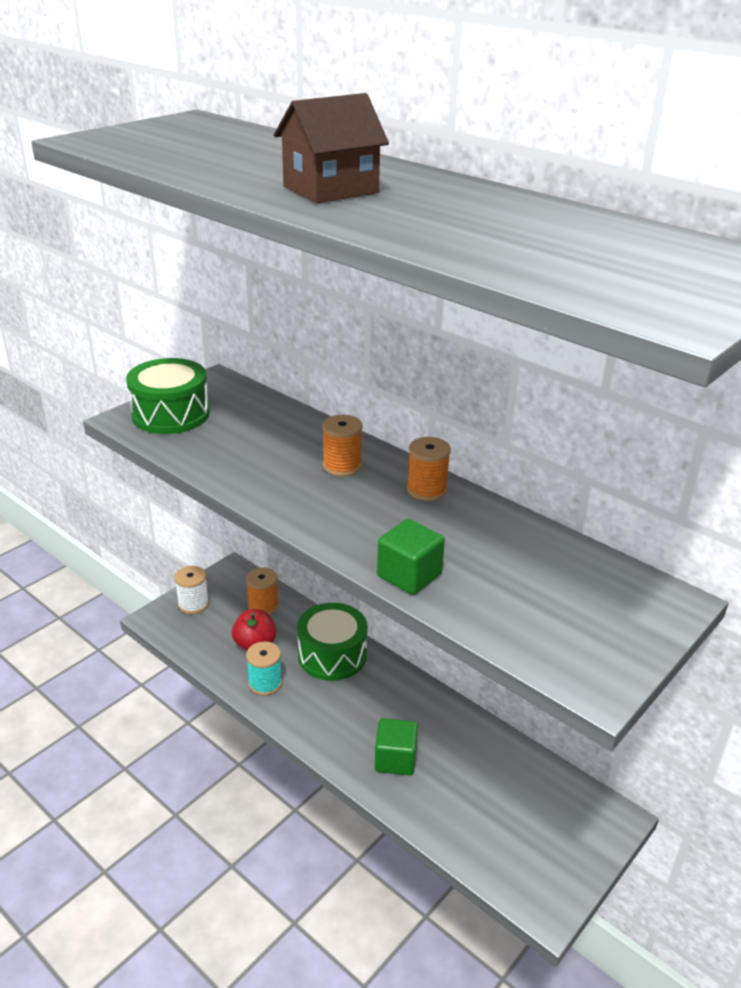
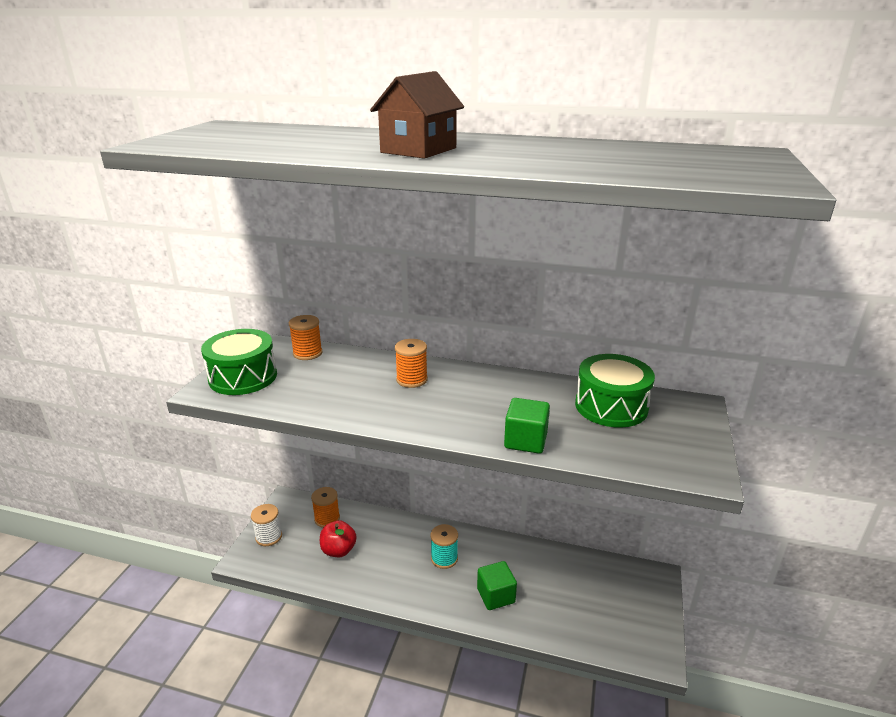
camera: 25 degrees left, 5 degrees down
(265, 683) = (365, 577): turquoise spool -> turquoise spool (444, 558)
(332, 655) = (403, 537): green drum -> green drum (611, 406)
(427, 490) = (485, 380): orange spool -> orange spool (307, 353)

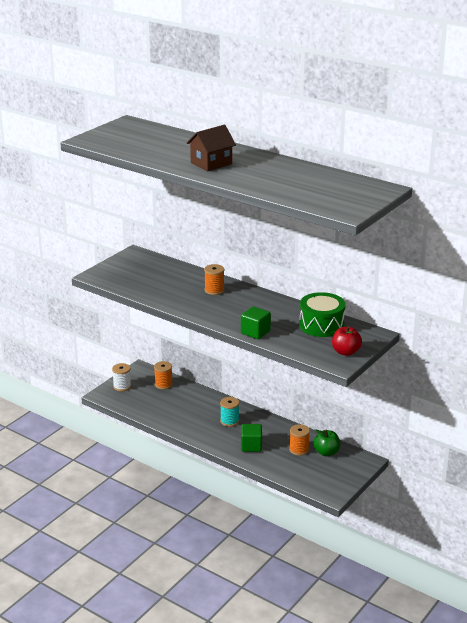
camera: 20 degrees right, 0 degrees up
(243, 377) = (117, 272): green drum -> none
(307, 353) = (161, 264): orange spool -> orange spool (299, 449)
(338, 550) = (163, 403): red apple -> red apple (346, 352)
(599, 577) = (326, 452): none -> green apple

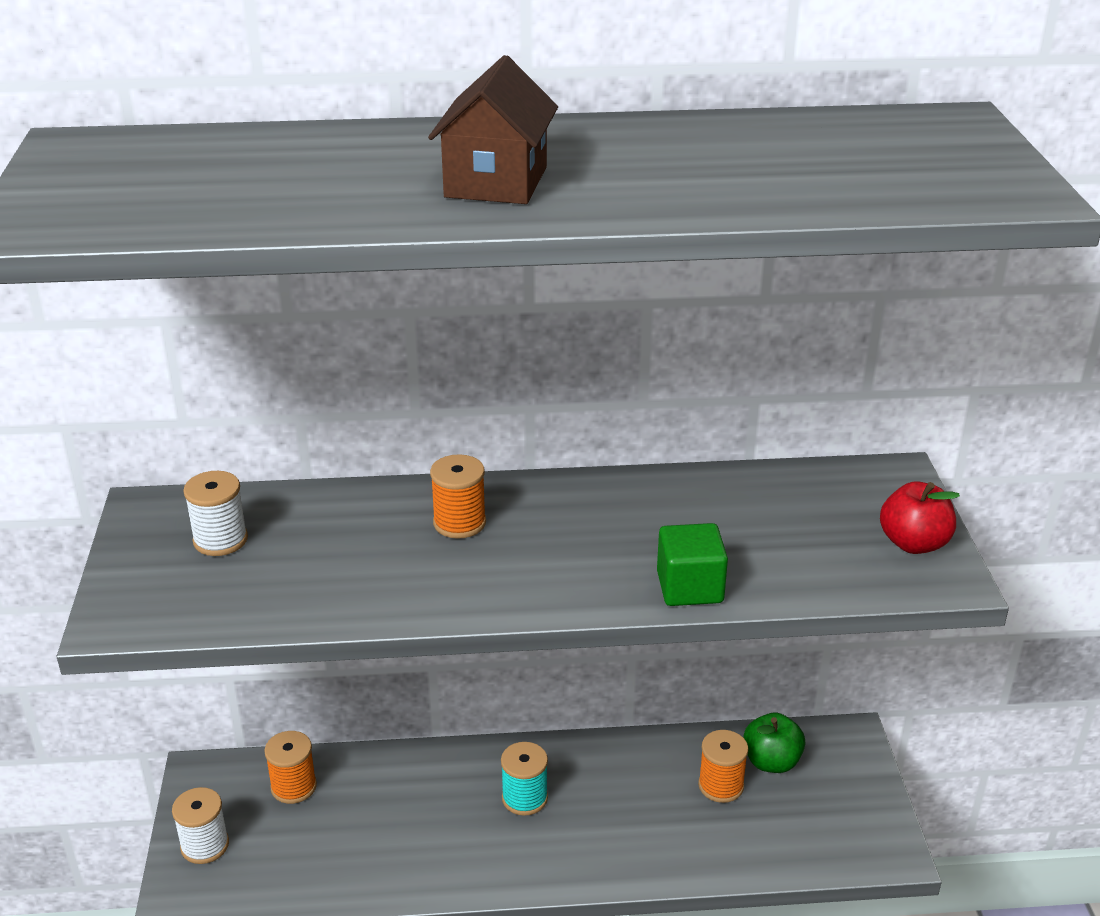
camera: 40 degrees left, 5 degrees up
(143, 268) = (220, 540): none -> white spool
(251, 446) = (630, 833): green cube -> none
(321, 325) = (782, 503): green drum -> none

